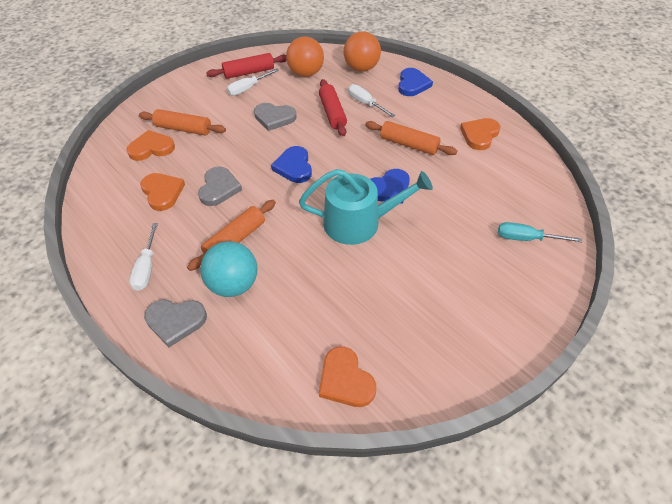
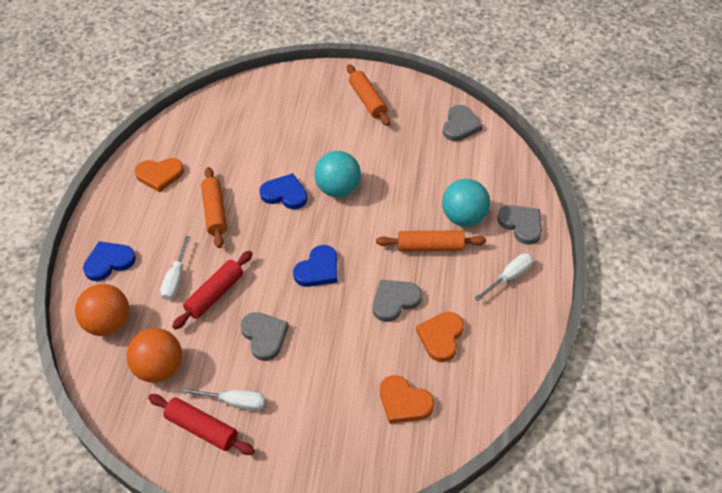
camera: 130 degrees left, 0 degrees up
(183, 129) = (353, 401): orange rolling pin -> orange rolling pin (367, 100)
(345, 380) = (460, 125): orange heart -> grey heart
(359, 222) = (338, 189): turquoise watering can -> turquoise ball
(526, 238) = (266, 102): turquoise screwdriver -> none

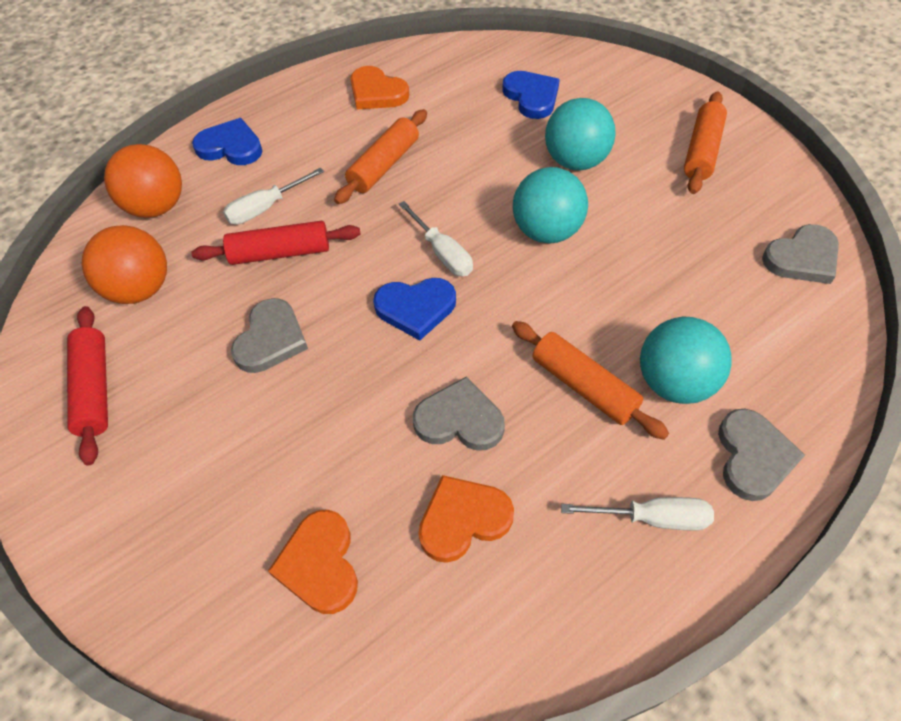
camera: 45 degrees right, 5 degrees up
(234, 402) = (156, 388): white screwdriver -> white screwdriver (442, 253)
(285, 194) = (479, 195): blue heart -> blue heart (531, 97)
(313, 144) = (575, 161): none -> turquoise ball

